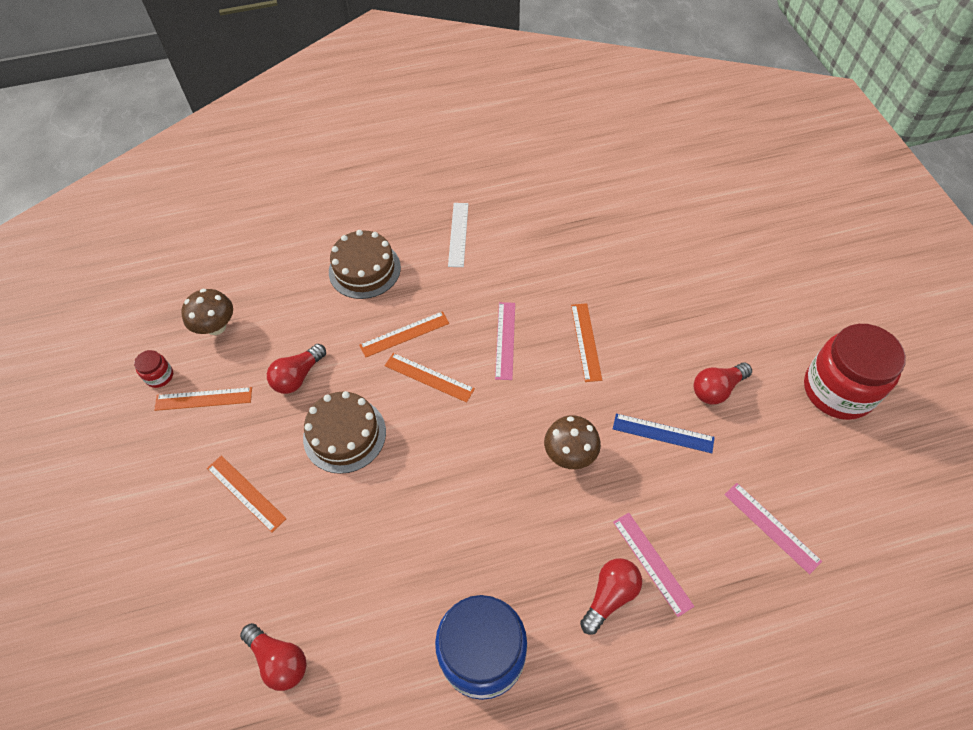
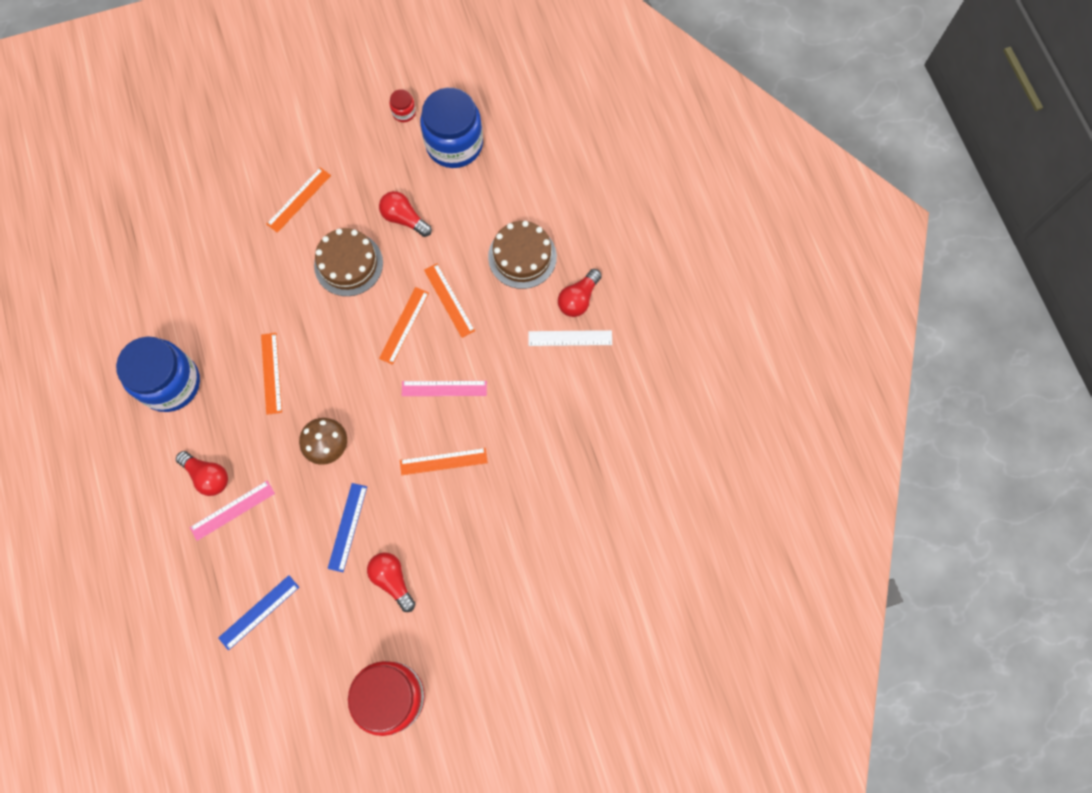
camera: 85 degrees right, 15 degrees up
(203, 398) = (382, 150): orange ruler -> orange ruler (271, 373)
(216, 327) = (454, 144): brown mushroom -> blue jar
(279, 660) = (173, 246): red light bulb -> red light bulb (578, 299)
(771, 527) = (259, 612): pink ruler -> blue ruler

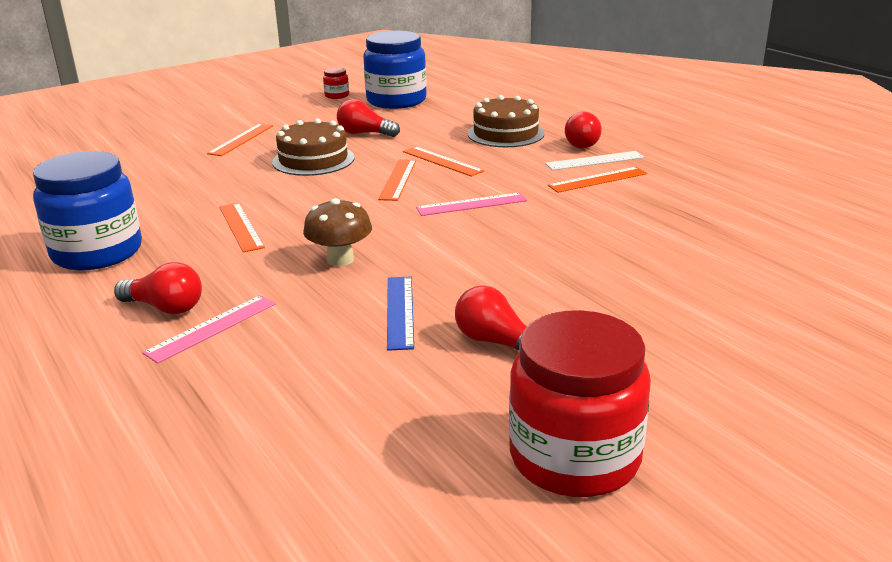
camera: 15 degrees left, 45 degrees down
(259, 612) = (287, 412): blue ruler -> none
(443, 461) = (505, 245): orange ruler -> orange ruler (597, 180)

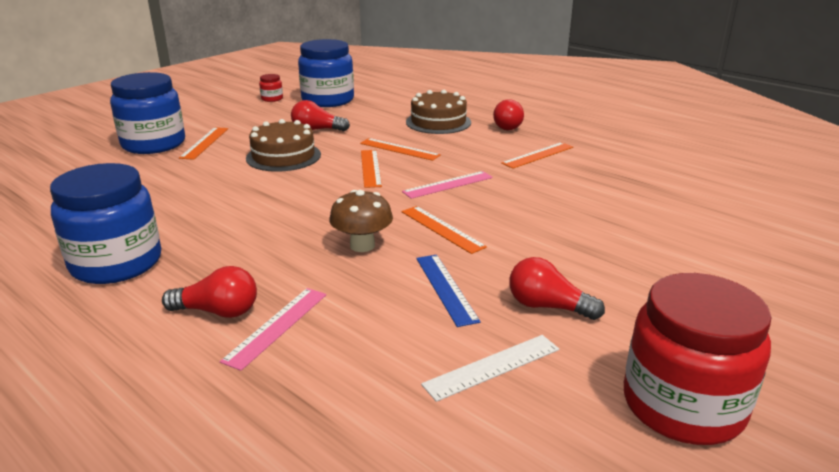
camera: 15 degrees left, 0 degrees up
(190, 137) = (154, 144): none -> blue jar
(241, 226) = (250, 224): orange ruler -> orange ruler (442, 229)
(594, 161) = (525, 140): white ruler -> white ruler (492, 367)

